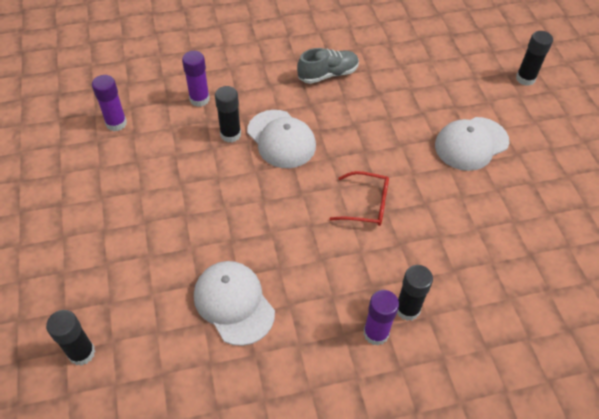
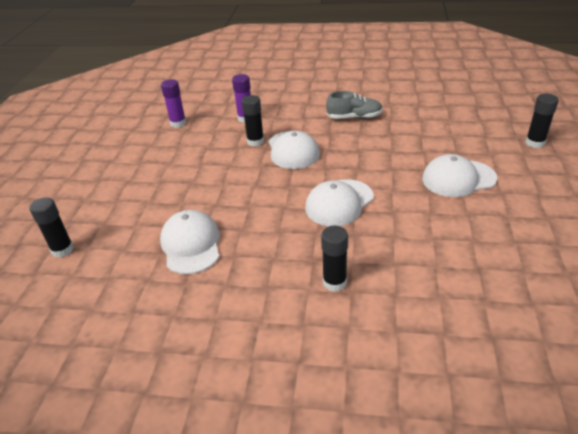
camera: 25 degrees right, 15 degrees down
(366, 205) = (339, 203): red glasses -> white cap
(376, 333) = (296, 293): purple glue stick -> none

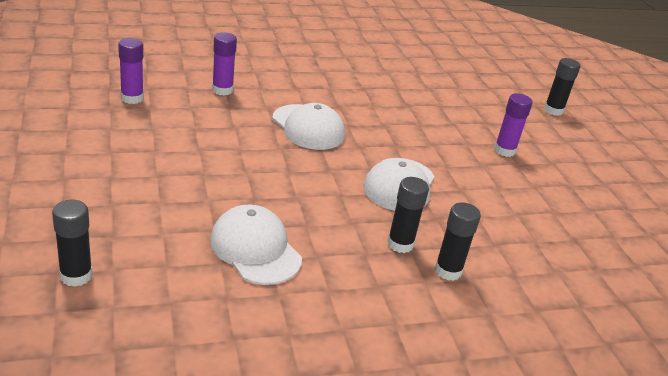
camera: 30 degrees left, 5 degrees down
(255, 141) = (254, 118): black glue stick -> black glue stick (400, 244)
(354, 117) = (356, 86): grey shoe -> none
(458, 179) = (504, 150): white cap -> purple glue stick

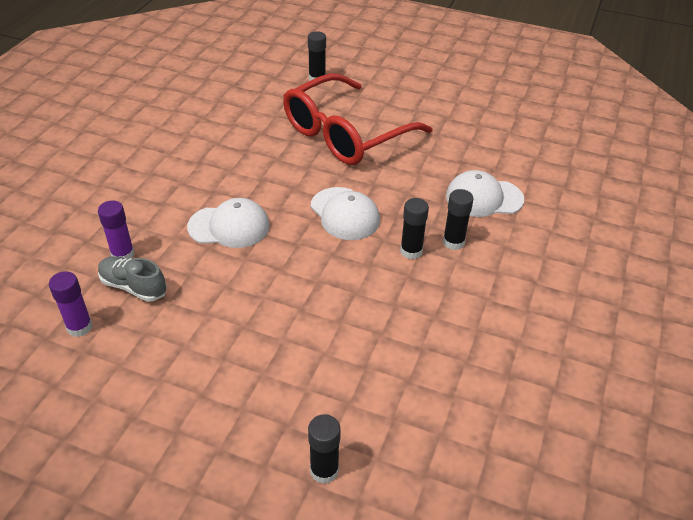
camera: 50 degrees left, 10 degrees up
(194, 106) = (133, 287): none -> grey shoe
(255, 249) = (364, 337): white cap -> white cap (484, 198)
(504, 150) = (345, 134): purple glue stick -> red glasses

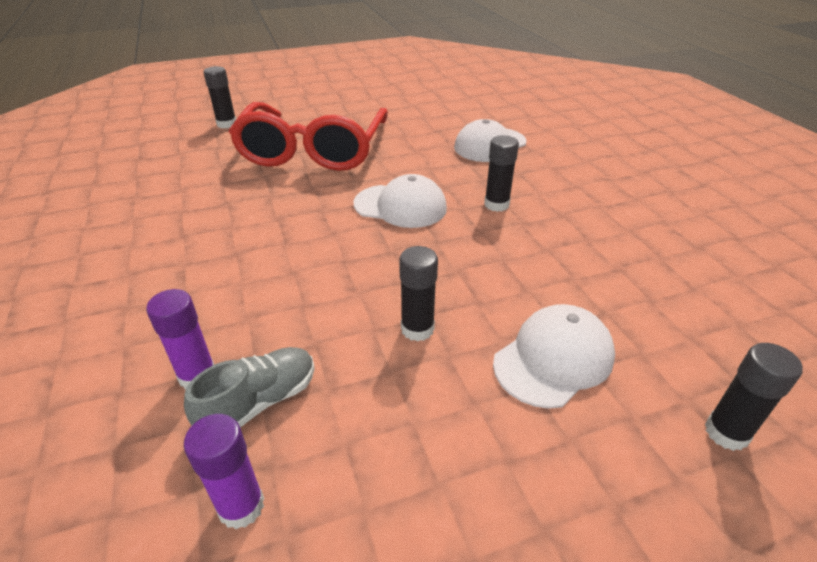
camera: 40 degrees left, 5 degrees down
(133, 287) = (260, 402): grey shoe -> grey shoe turned 150 degrees clockwise
(229, 226) = (300, 274): white cap -> white cap (553, 359)
(453, 242) = (516, 182): black glue stick -> black glue stick (417, 329)

